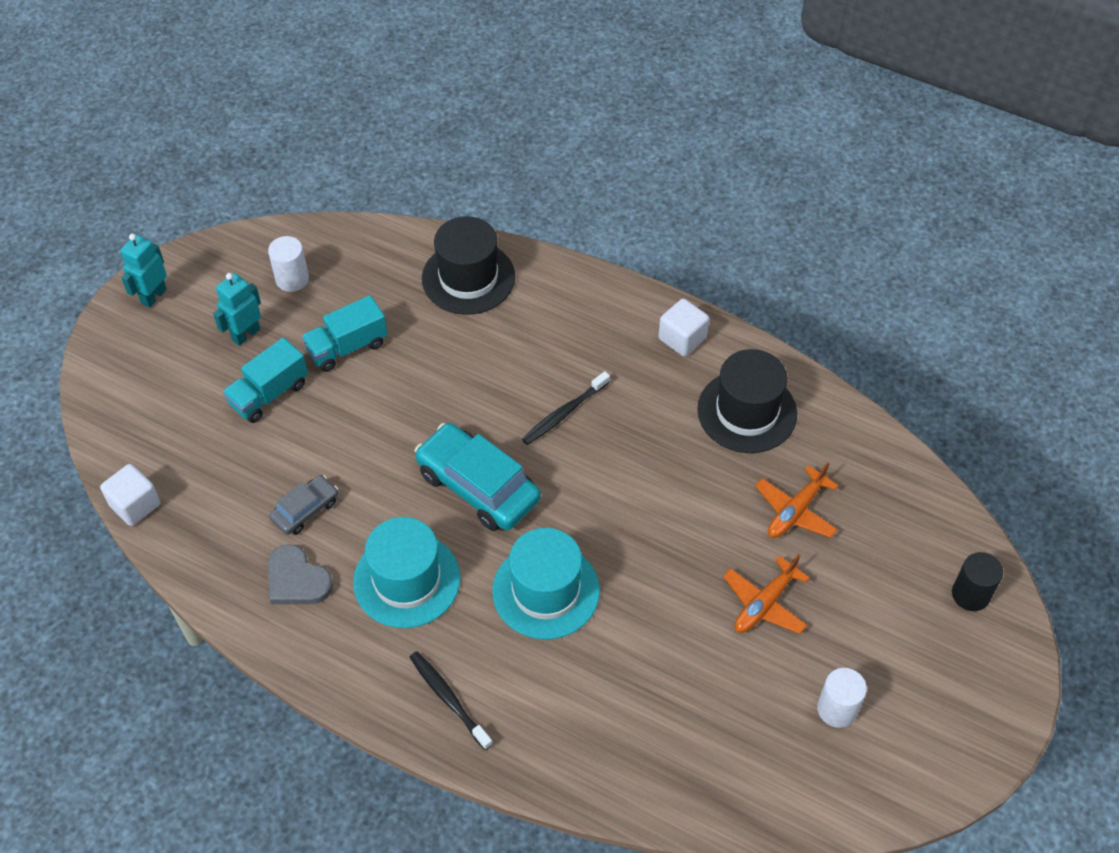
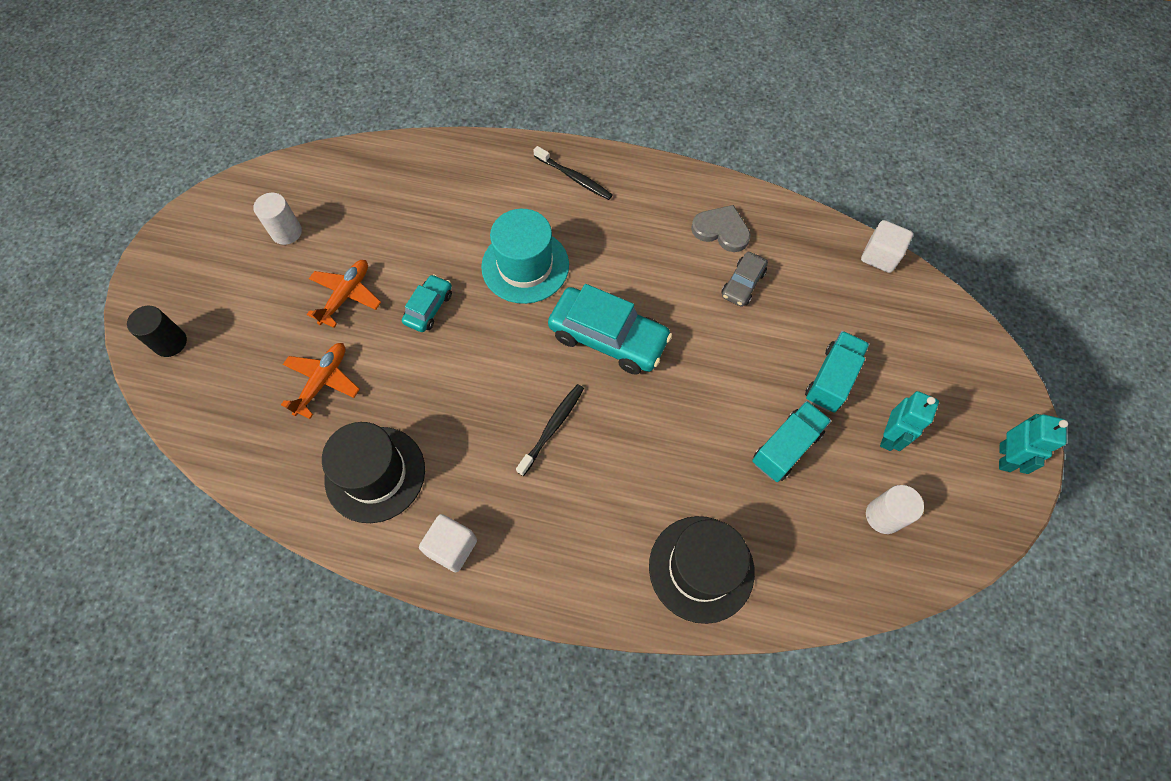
camera: 165 degrees right, 10 degrees up
(407, 580) = (637, 249): turquoise hat -> none
(669, 566) = (429, 308): none -> turquoise car

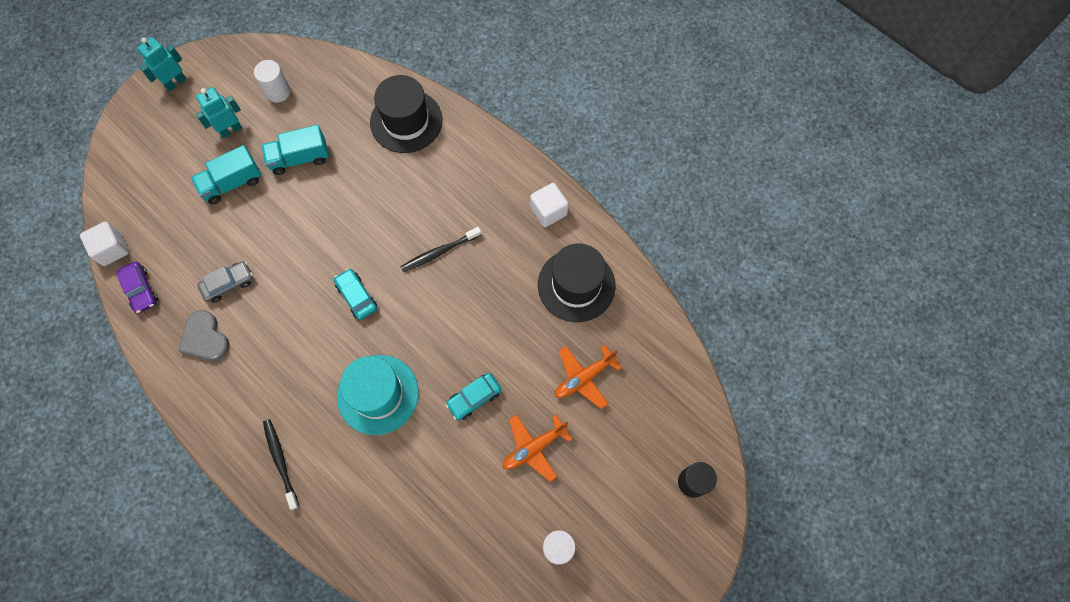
camera: 150 degrees left, 5 degrees up
(608, 337) = (356, 296): turquoise car -> turquoise car, size x0.53
(817, 238) = (141, 290): none -> purple car

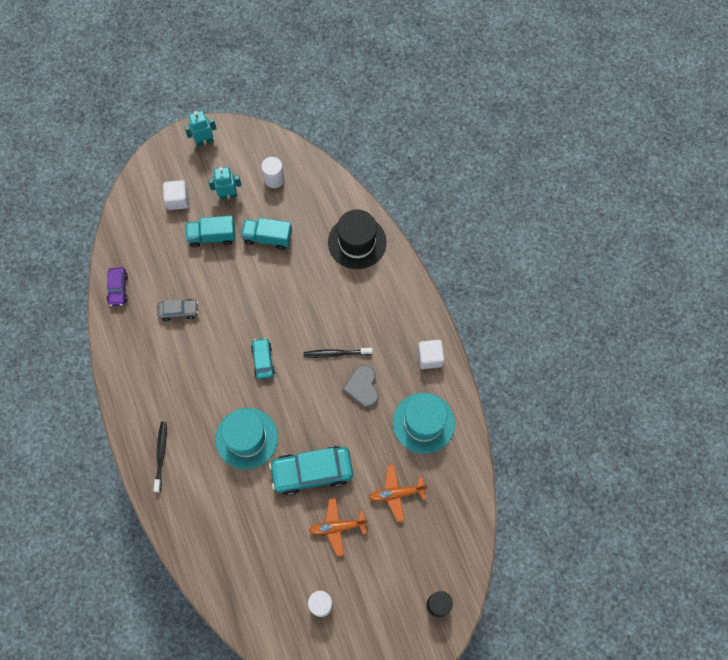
camera: 25 degrees right, 0 degrees up
(112, 249) = (111, 250): white cube -> white cube (178, 200)
(205, 338) = (147, 344): grey heart -> grey heart (362, 387)
(474, 398) = (312, 472): turquoise car -> turquoise car, size x1.88
(576, 285) = (423, 423): black hat -> turquoise hat

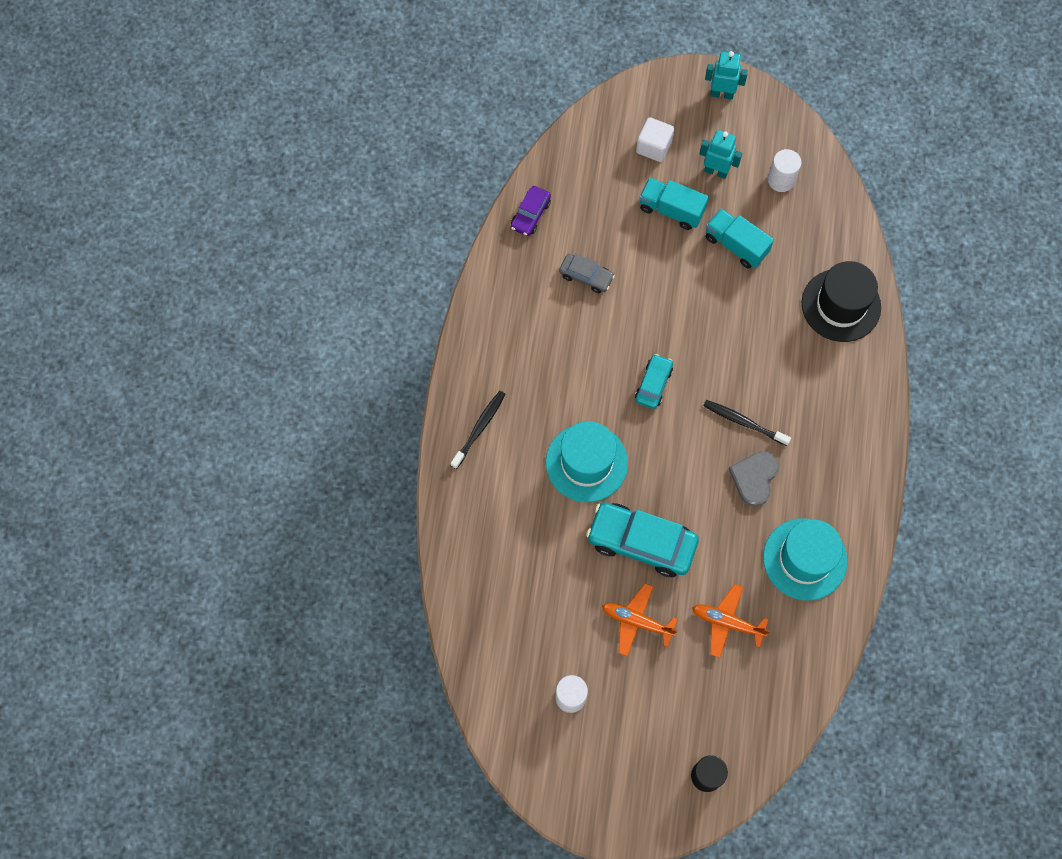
camera: 30 degrees right, 0 degrees up
(430, 357) = (855, 487): white cube -> none

